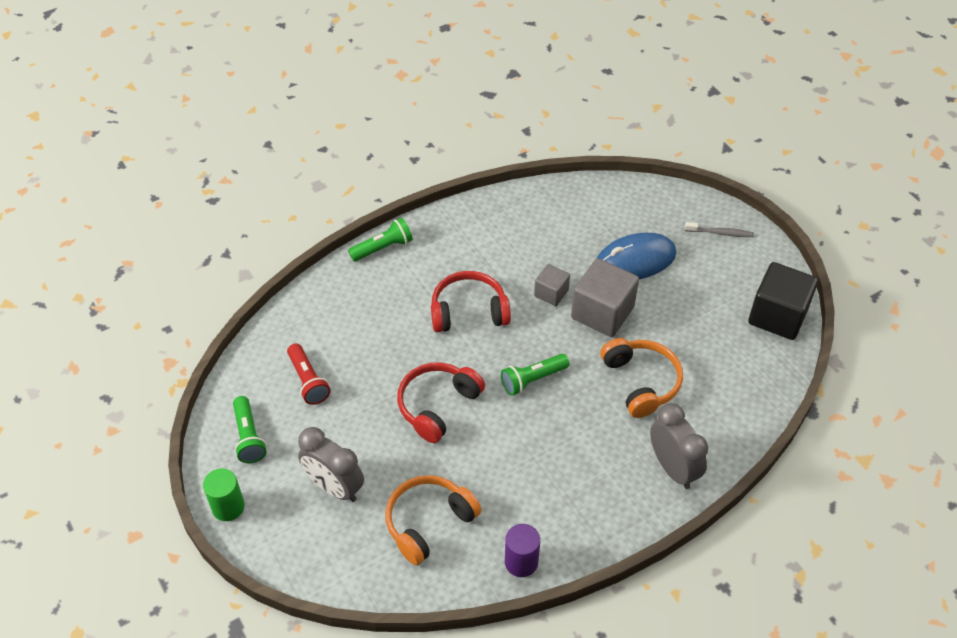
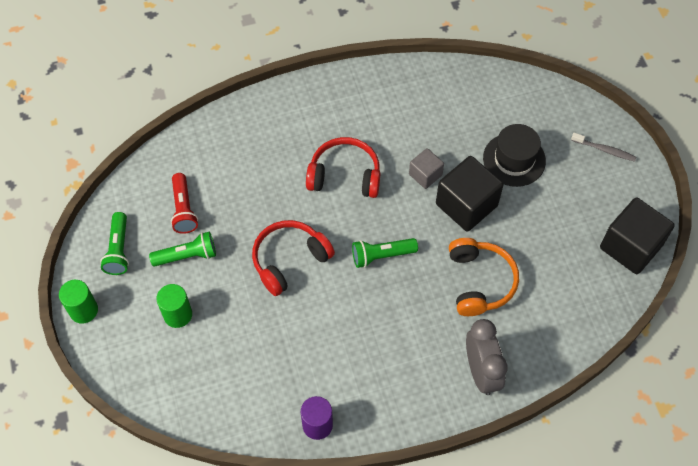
camera: 15 degrees right, 10 degrees up
(334, 487) = (178, 314): grey clock -> green cylinder
(383, 248) = (287, 95): green flashlight -> green flashlight (187, 256)
(428, 522) = (248, 368): orange headphones -> none
(602, 312) = (466, 205): grey cube -> black cube
(635, 260) = (514, 159): blue mouse -> black hat

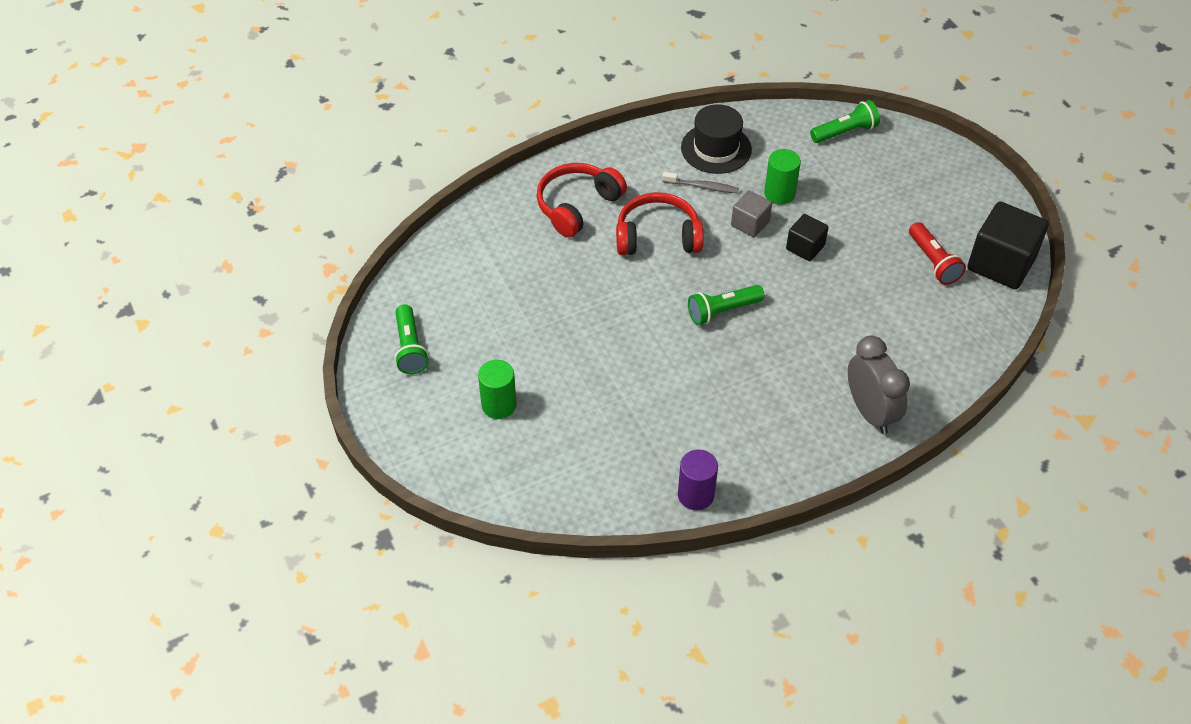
camera: 10 degrees left, 10 degrees down
(83, 310) = (383, 417): green cylinder -> green cylinder (779, 193)
(184, 209) = (477, 296): red flashlight -> red flashlight (933, 262)
(187, 256) = (494, 343): green flashlight -> green flashlight (845, 132)
(289, 260) = (616, 330): red headphones -> red headphones (577, 206)
(466, 205) = (805, 247): black cube -> black cube, size x0.55
(479, 282) = (842, 322): orange headphones -> none
(514, 159) = (846, 195): black hat -> black hat (716, 148)
(604, 150) = (943, 173): grey toothbrush -> grey toothbrush (702, 186)

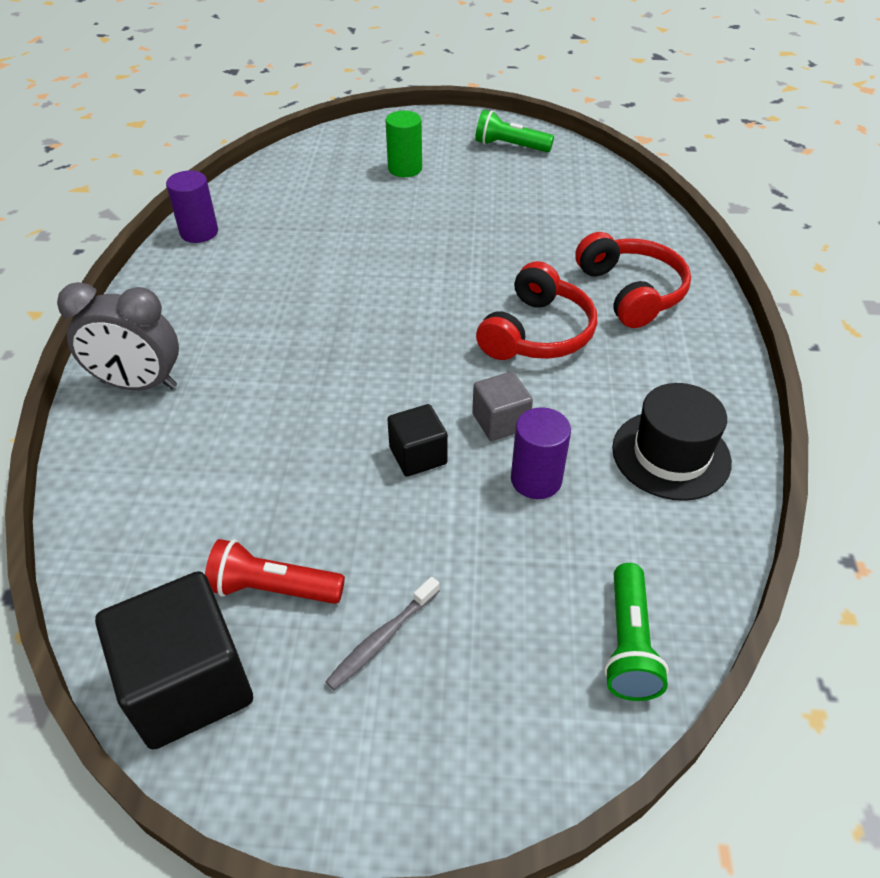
camera: 120 degrees right, 5 degrees down
(702, 186) = (600, 407): grey toothbrush -> grey toothbrush (382, 638)
(722, 311) = (383, 336): green flashlight -> none
(779, 193) = (536, 480): green cylinder -> purple cylinder

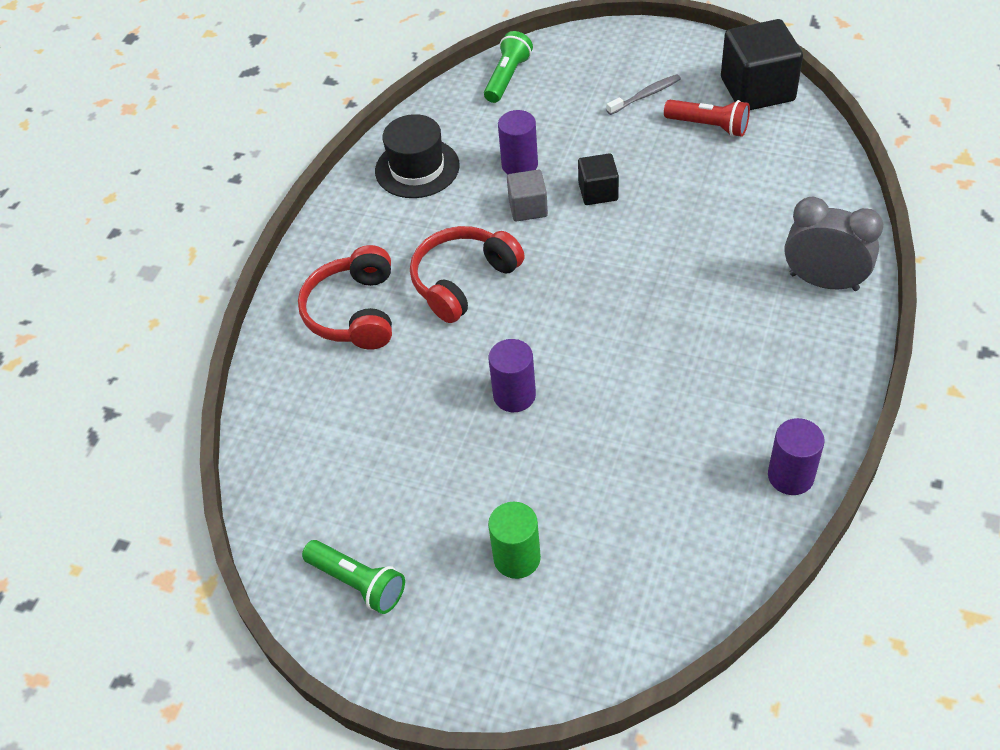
camera: 160 degrees left, 5 degrees up
(443, 251) = (514, 395): none -> purple cylinder

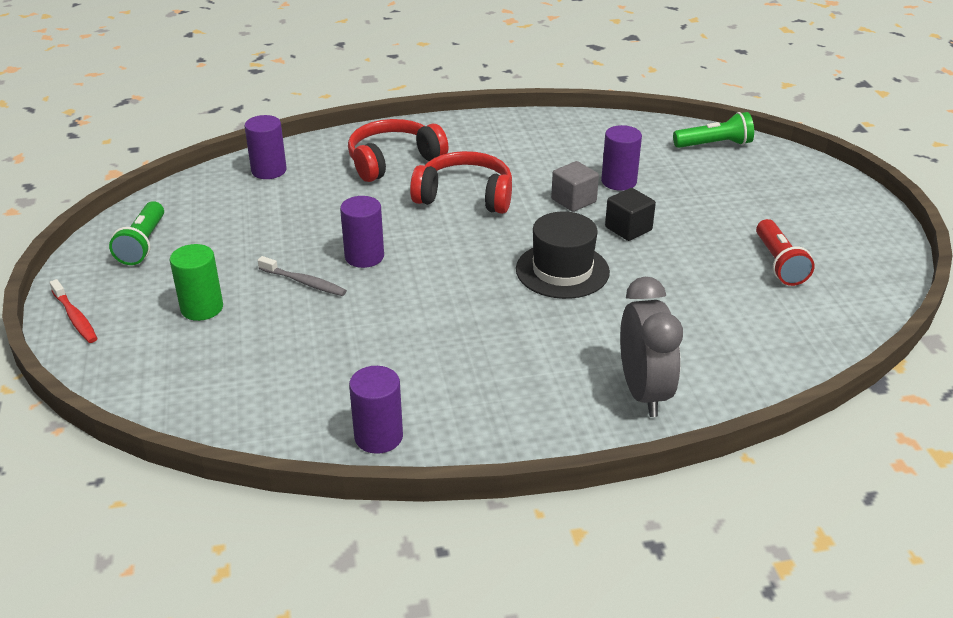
camera: 55 degrees right, 15 degrees down
(289, 424) = (269, 171): none -> purple cylinder
(417, 168) = (565, 139): black hat -> black hat (562, 270)
(460, 681) = (75, 317): none -> red toothbrush
(645, 95) = (777, 217): grey toothbrush -> grey toothbrush (304, 282)
(757, 89) = (865, 278): black cube -> none

